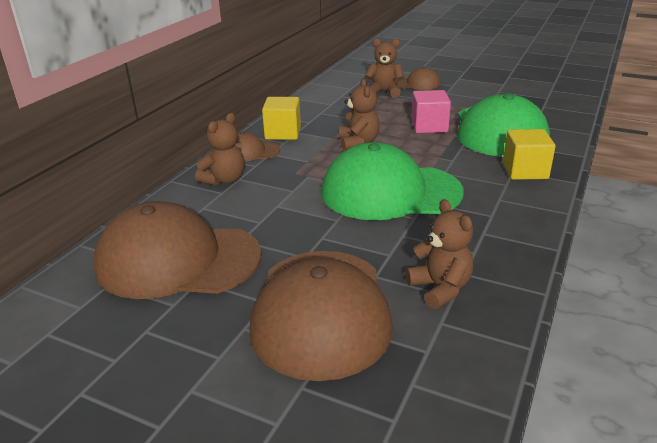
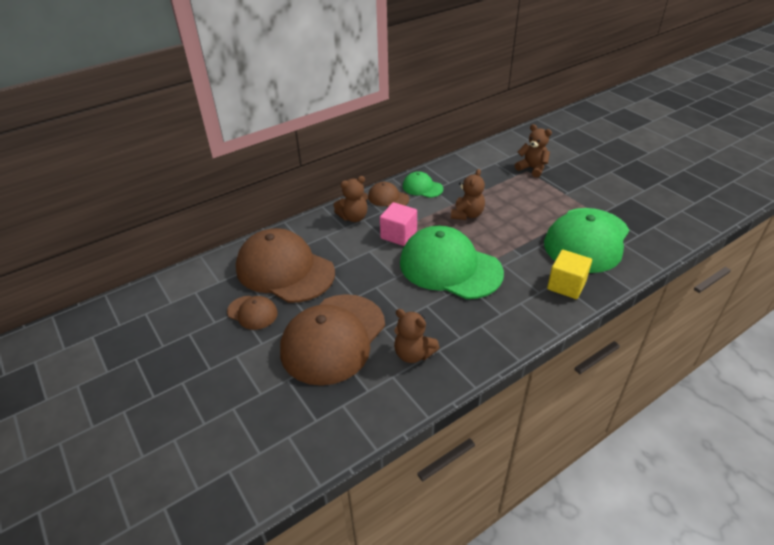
camera: 30 degrees right, 10 degrees up
(283, 133) = (422, 187): yellow cube -> green cap
(417, 83) = (568, 167): brown cap -> brown cap (252, 312)
(429, 126) = (534, 216): pink cube -> pink cube (398, 235)
(440, 288) = (413, 354): brown teddy bear -> brown teddy bear turned 120 degrees clockwise

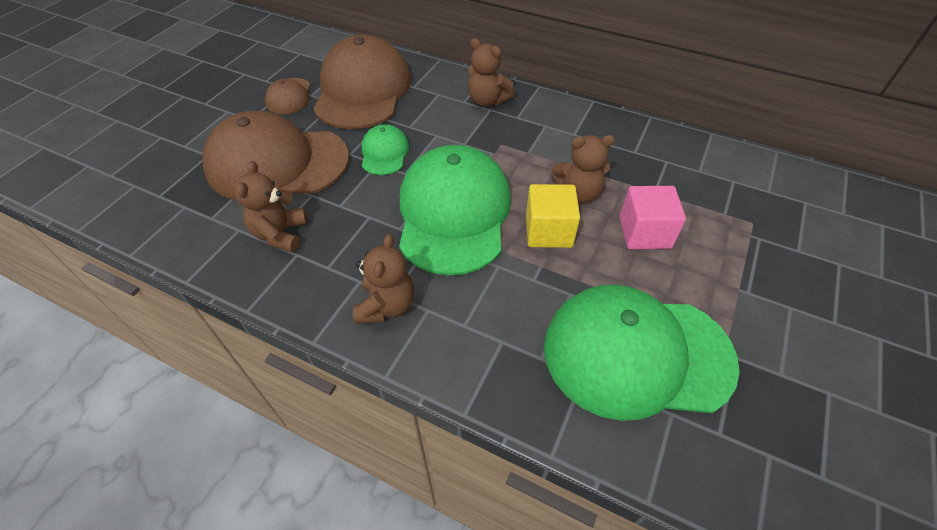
camera: 60 degrees right, 10 degrees up
(388, 198) = (548, 112): brown cap -> none
(398, 235) = (483, 147): pink cube -> pink cube (644, 232)
(422, 187) = (598, 132): green cap -> green cap (384, 153)
(532, 168) = (765, 227): brown teddy bear -> brown teddy bear (386, 305)
(566, 285) = (500, 355): yellow cube -> yellow cube (548, 231)

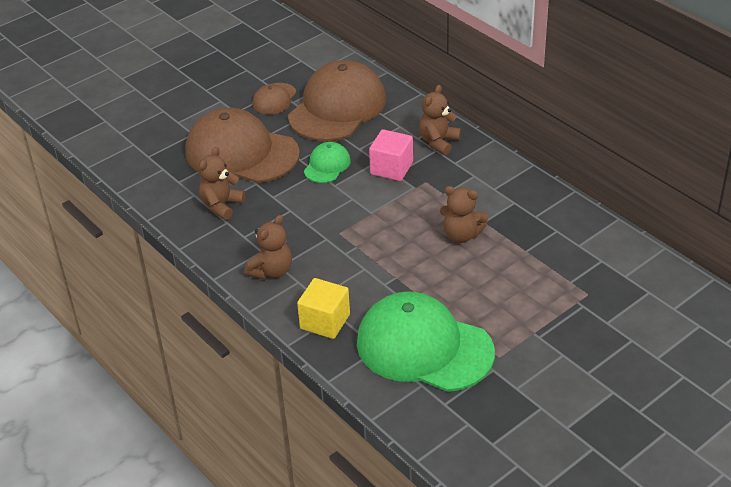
camera: 25 degrees right, 10 degrees down
(453, 213) = (354, 224): green cap -> none
(487, 100) = (438, 142): brown teddy bear -> brown teddy bear turned 60 degrees clockwise
(548, 231) = (418, 256): yellow cube -> yellow cube (325, 321)
(644, 232) = (492, 277): pink cube -> pink cube (391, 168)

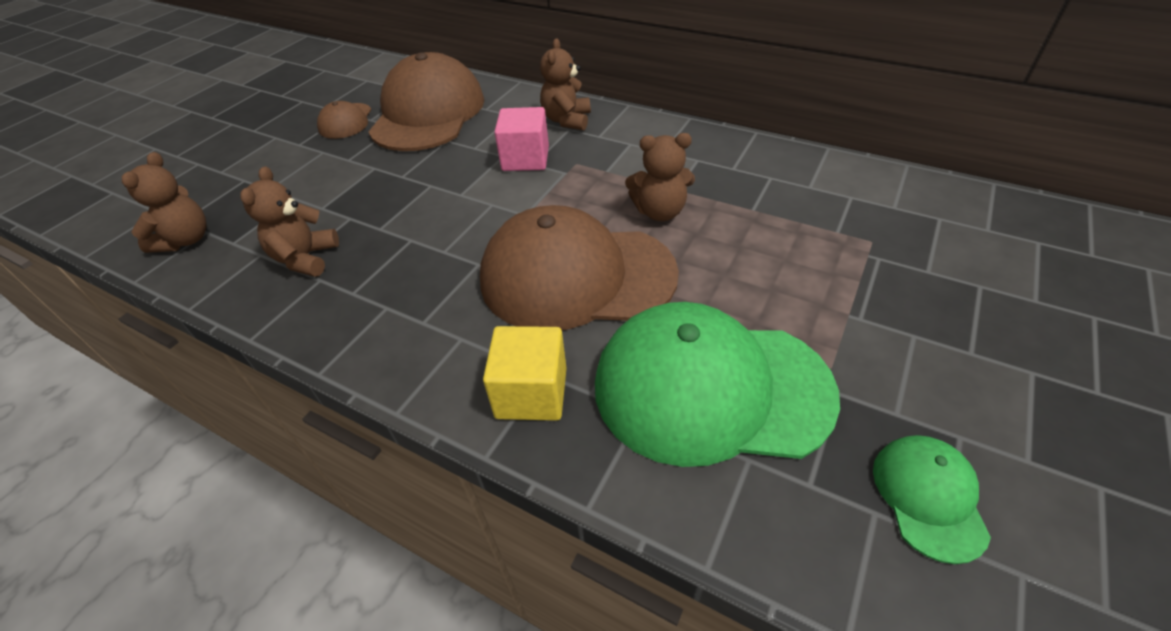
camera: 20 degrees left, 5 degrees up
(241, 153) = (318, 186): brown cap -> brown cap (576, 276)
(271, 271) = (412, 333): brown teddy bear -> brown teddy bear (186, 240)
(327, 165) = (440, 174): green cap -> green cap (928, 497)

